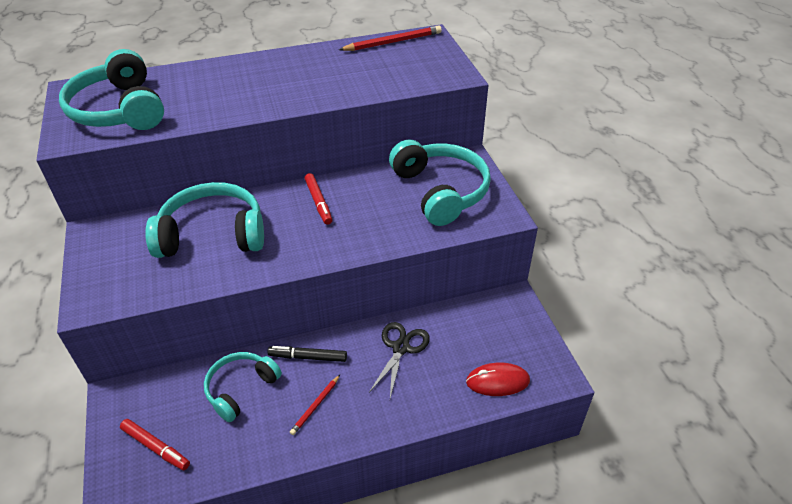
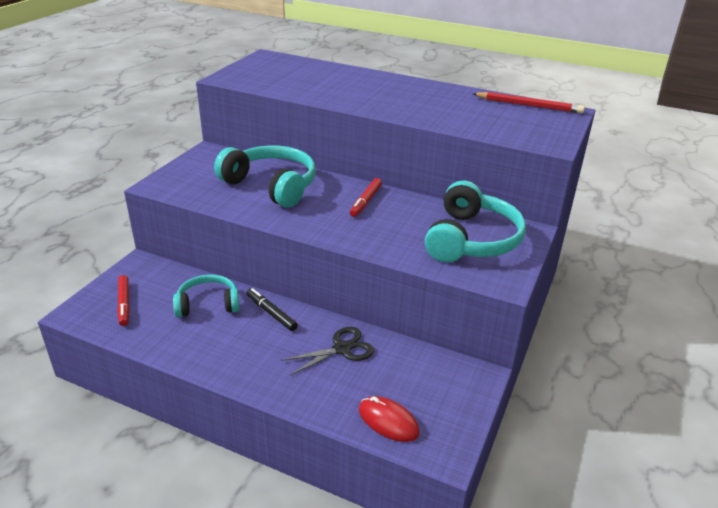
camera: 40 degrees right, 10 degrees down
(120, 110) = (276, 75): turquoise headphones -> none
(315, 406) = (238, 345): red pencil -> none

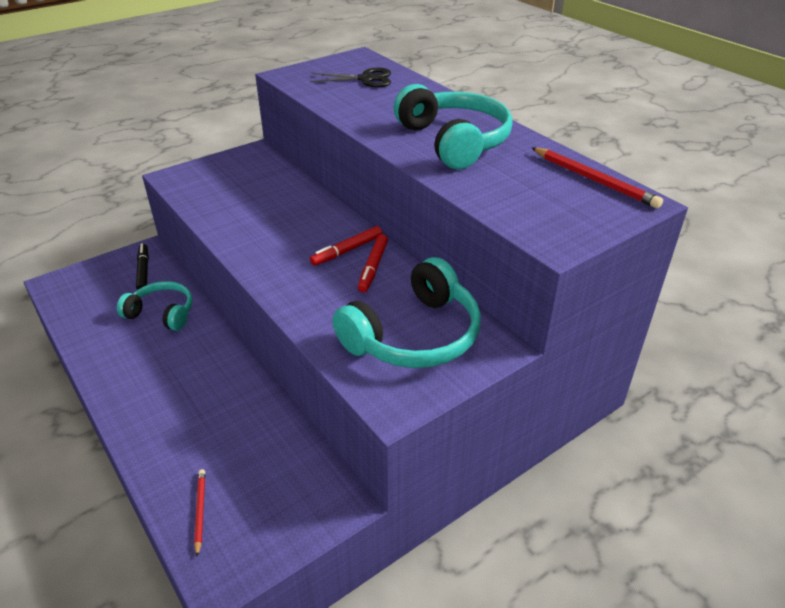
camera: 30 degrees right, 5 degrees up
(124, 304) = (98, 288): red marker -> red marker (373, 267)
(271, 186) = (272, 205): turquoise headphones -> turquoise headphones (453, 141)
(271, 313) = (206, 343): black marker -> black marker (143, 271)
(342, 349) = (233, 409): black scissors -> black scissors (366, 79)
(388, 421) = (200, 511): red mouse -> red pencil

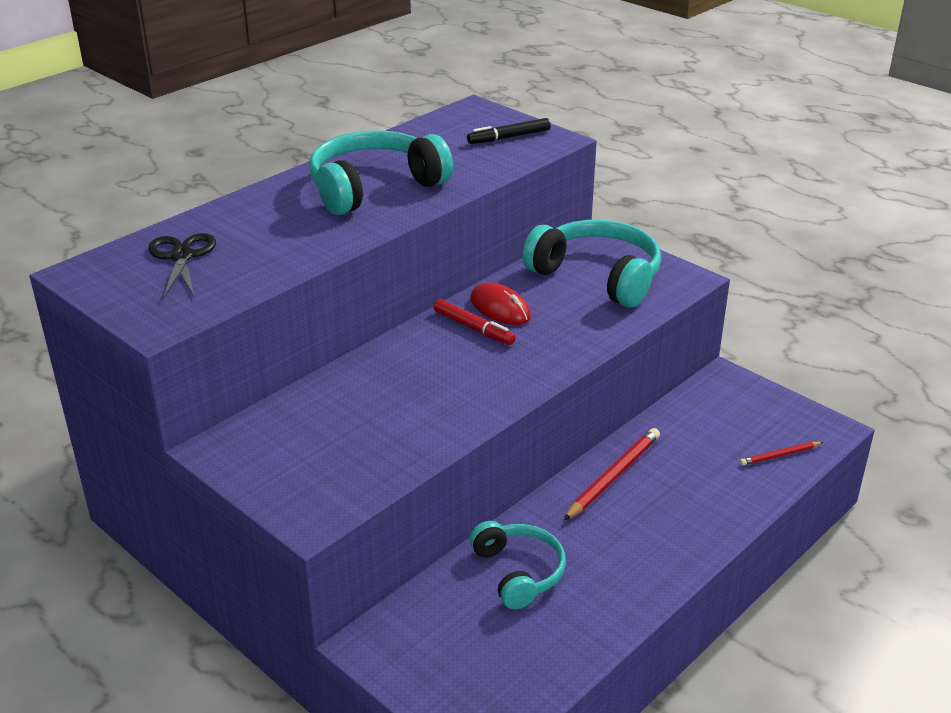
camera: 100 degrees left, 5 degrees down
(143, 271) = (424, 627): black marker -> black marker (509, 137)
(162, 313) = (518, 572): turquoise headphones -> turquoise headphones turned 150 degrees clockwise
(373, 267) = (500, 308): red marker -> red mouse
(594, 180) = (441, 124): red pencil -> red pencil (613, 476)

